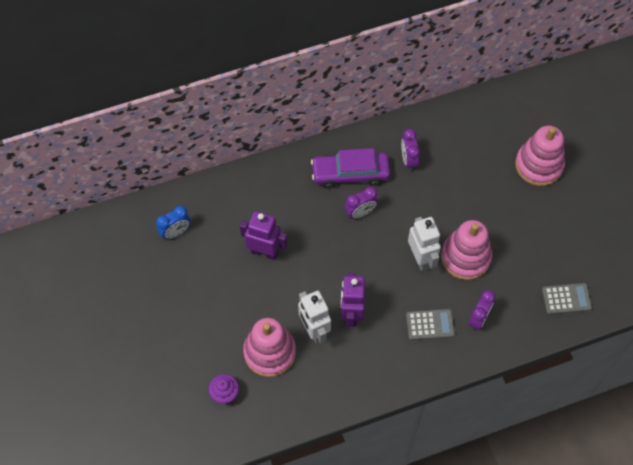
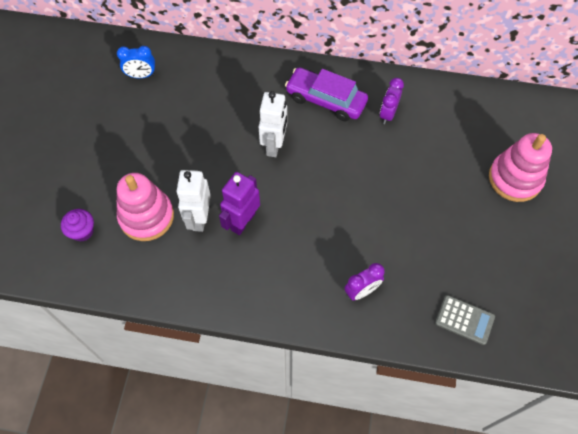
camera: 30 degrees right, 0 degrees up
(264, 252) = (204, 128): purple robot -> none
(360, 213) = (312, 137): purple clock -> none
(421, 258) = (342, 206): white robot -> white robot (274, 145)
(430, 324) = (310, 271): grey calculator -> none
(465, 257) = (386, 227): pink stacking toy -> none

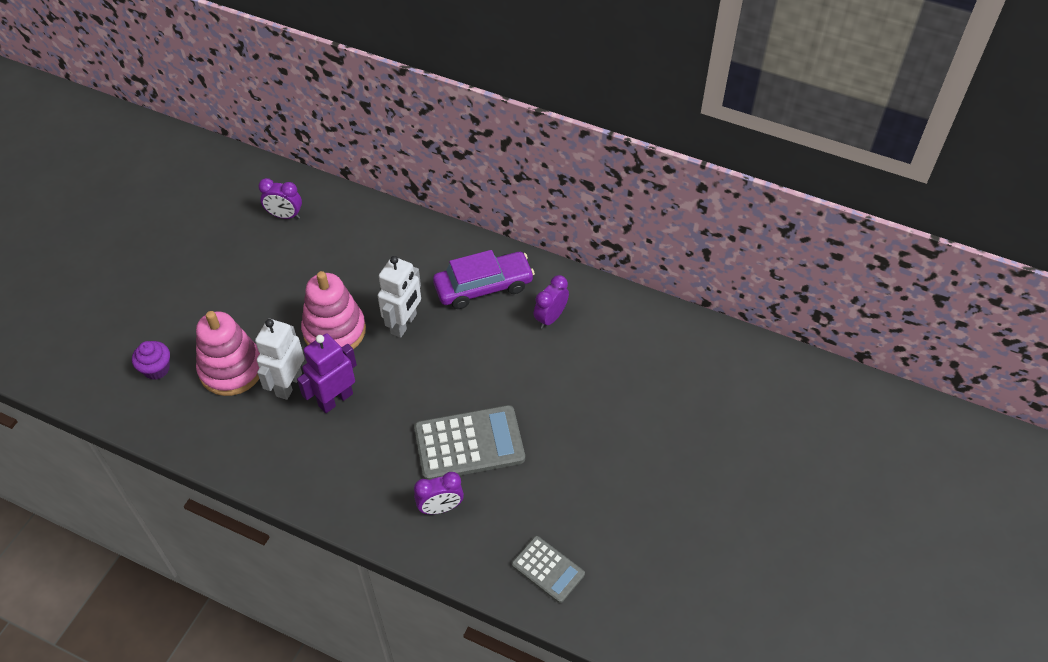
camera: 15 degrees right, 10 degrees down
(141, 75) = (285, 215): blue clock -> purple clock
(326, 100) = (483, 286): purple car -> purple car turned 120 degrees clockwise
(364, 232) = (469, 444): none -> grey calculator
(515, 178) = (674, 425): pink stacking toy -> pink stacking toy (334, 331)

